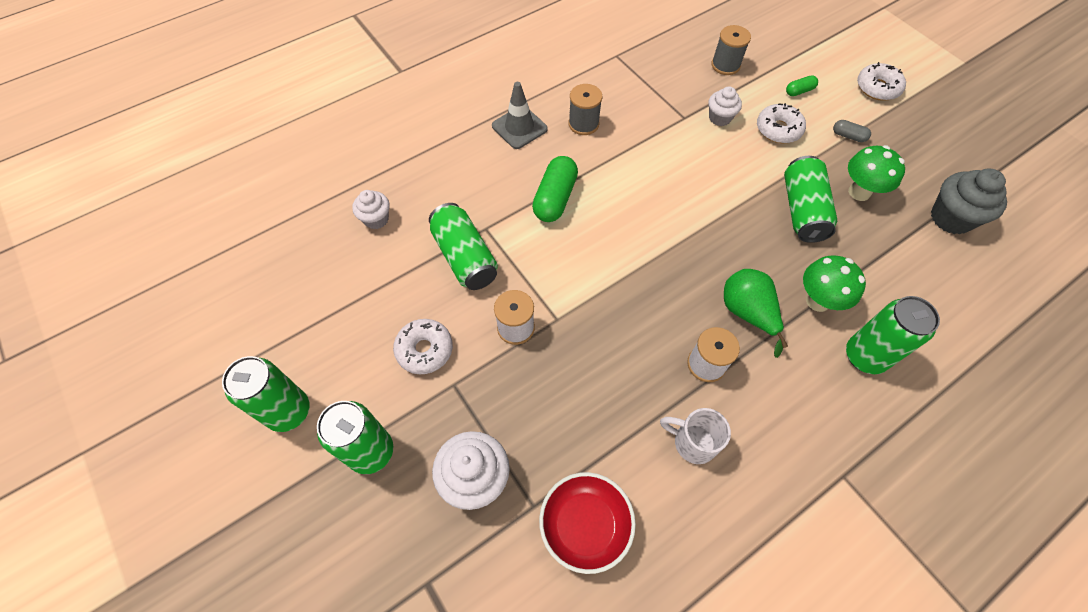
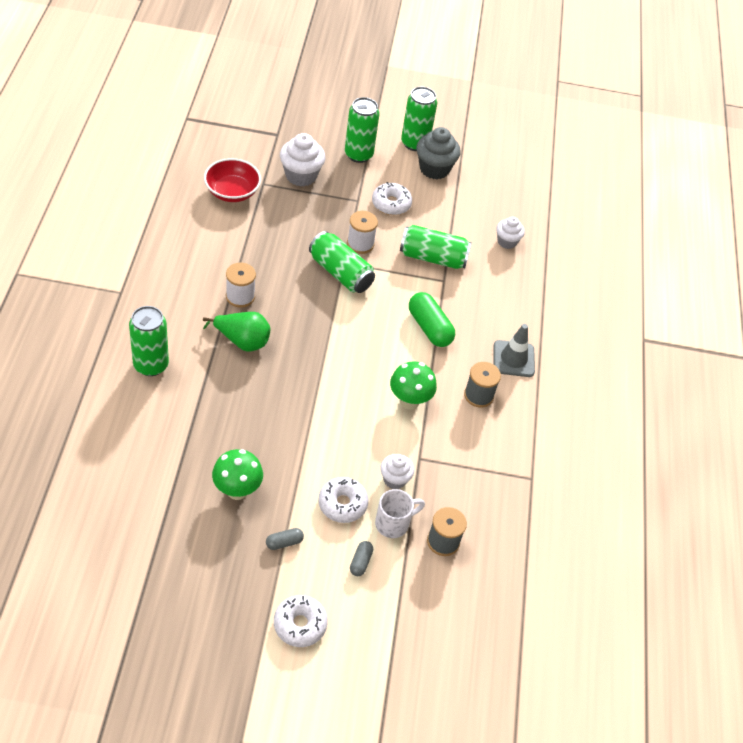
camera: 125 degrees right, 10 degrees down
(692, 442) = (213, 255): white mug -> white mug (393, 523)
(799, 91) = (360, 562): green capsule -> grey capsule
(802, 210) = (266, 442): green can -> green can (340, 273)
(817, 301) = (205, 380): green mushroom -> green mushroom (409, 401)
(951, 218) = (153, 519): grey cupcake -> grey cupcake (434, 169)

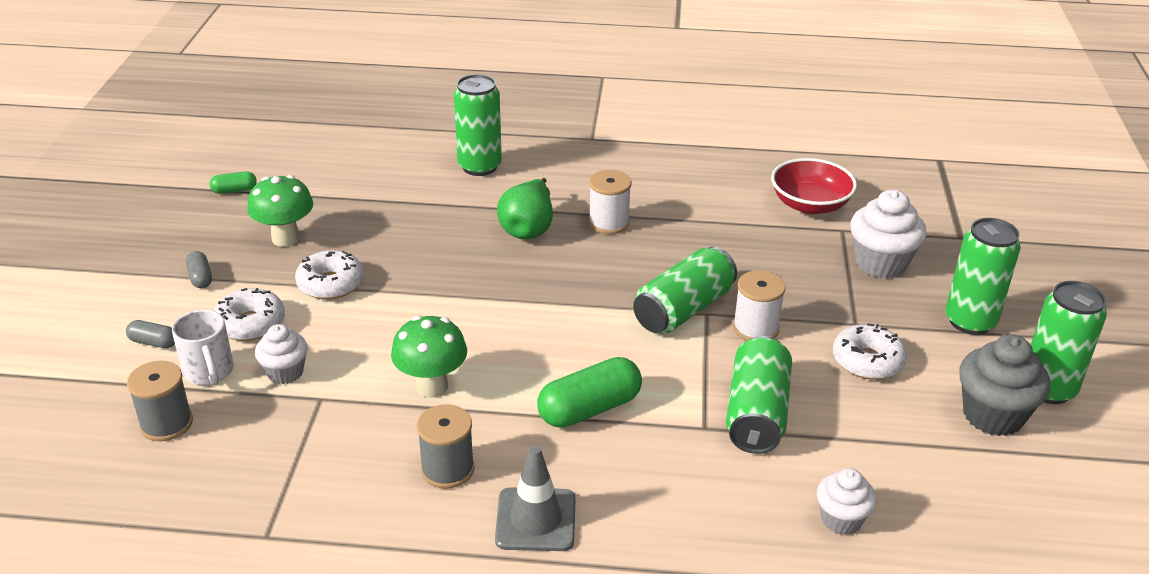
camera: 95 degrees right, 15 degrees down
(159, 533) = (234, 190): none -> green capsule
(300, 624) = (78, 295): white donut -> white donut (330, 284)

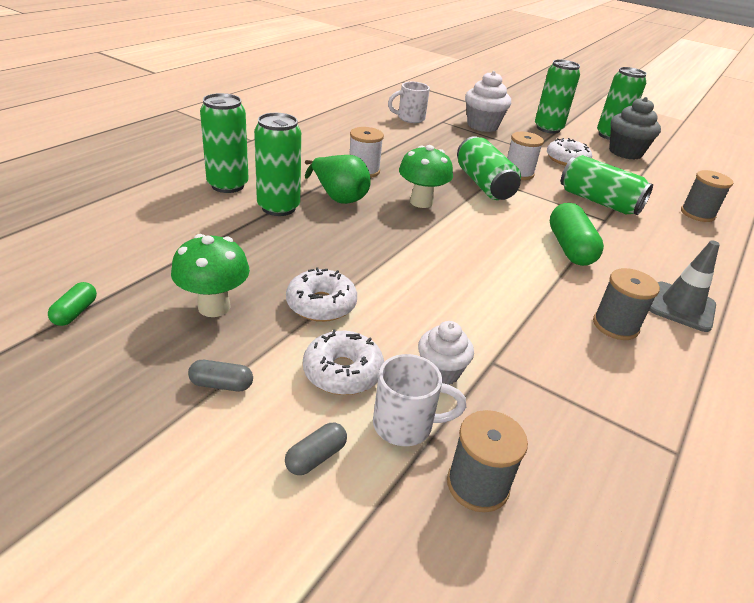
camera: 65 degrees left, 0 degrees up
(432, 386) = (509, 300): green mushroom -> green mushroom (421, 202)
(468, 206) = (278, 207): none -> green can
(810, 205) = (409, 118): red bowl -> white mug
(841, 519) = (697, 214): white cupcake -> grey spool

